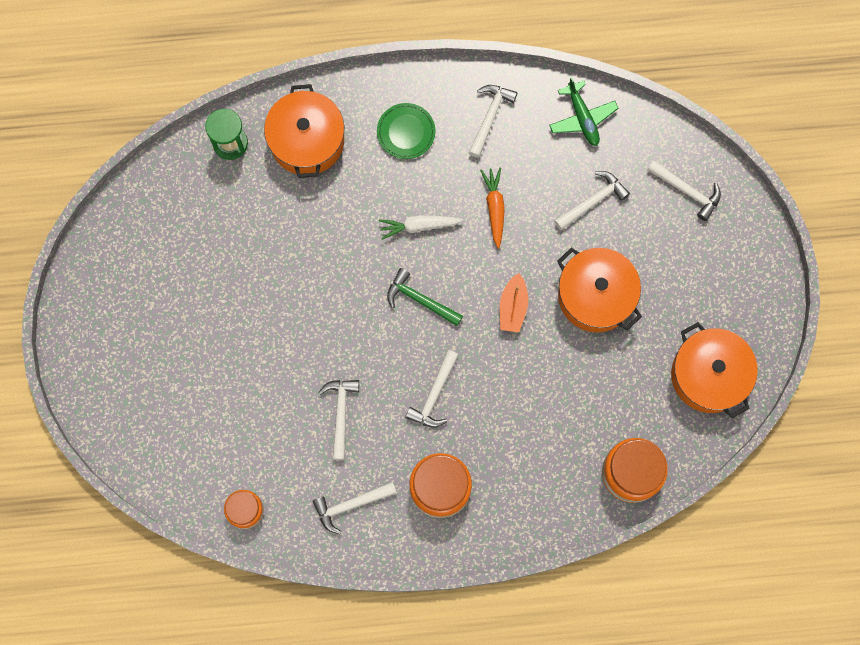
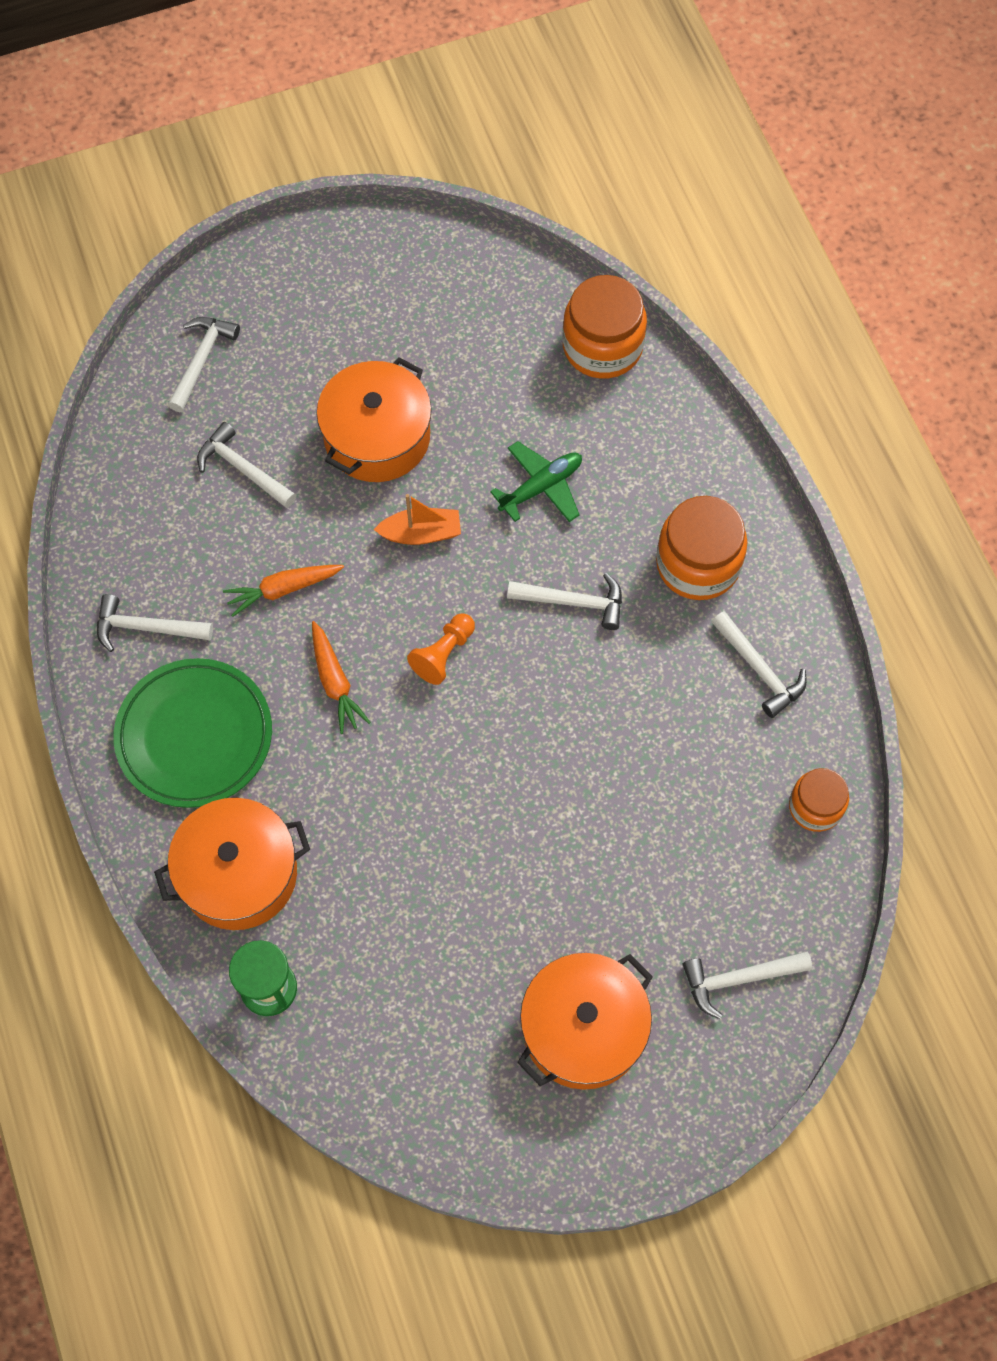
camera: 105 degrees left, 10 degrees down
(340, 413) = (637, 716): white hammer -> white hammer (738, 979)
(406, 132) = (194, 736): green plate -> green plate, size x1.76
(418, 226) = (335, 682): white carrot -> orange carrot
(419, 299) = (443, 654): green hammer -> orange pawn
(582, 118) = (122, 508): green plane -> green plane (541, 487)
(709, 375) = (448, 286): orange pot -> orange pot (583, 1028)

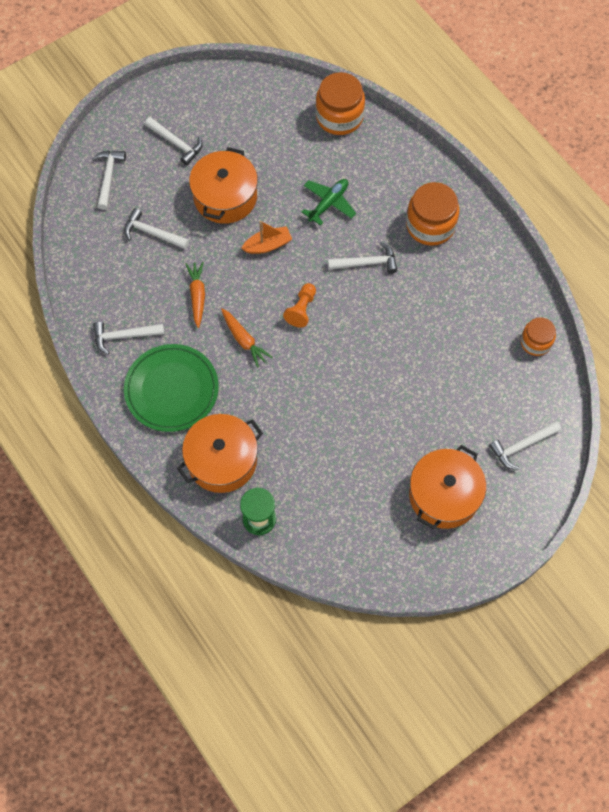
camera: 15 degrees left, 0 degrees up
(283, 590) = (197, 295): orange carrot -> orange carrot turned 120 degrees clockwise
(760, 670) = (483, 275): white hammer -> white hammer (176, 143)

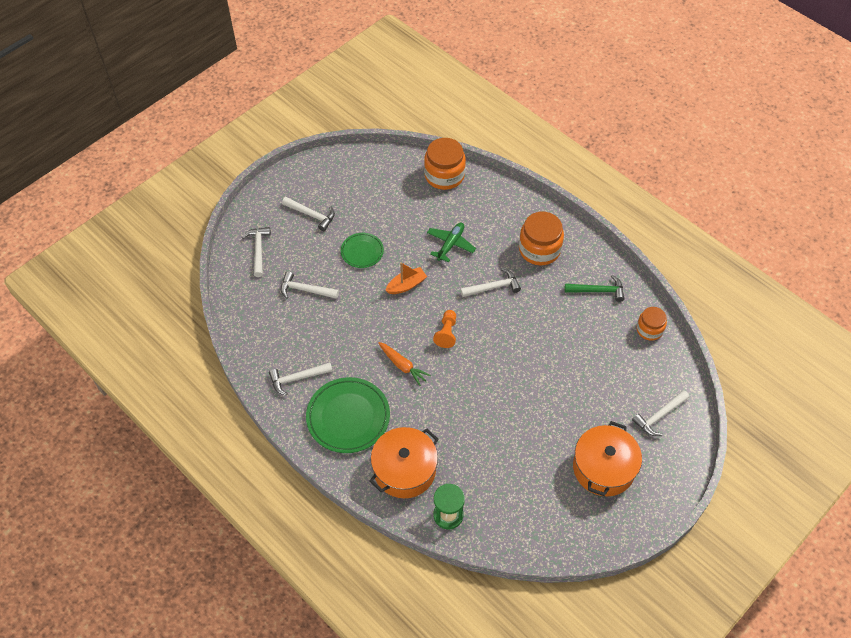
camera: 10 degrees left, 10 degrees down
(197, 295) = (354, 335): orange carrot -> none
(225, 197) = (362, 252): orange pot -> green plate
(487, 286) = (598, 291): none -> green hammer

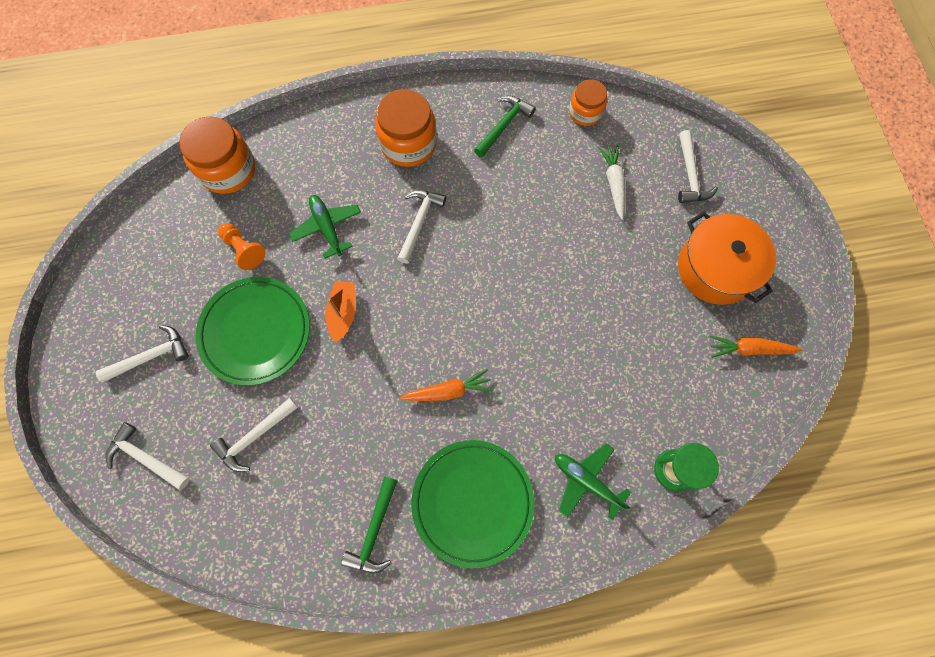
camera: 55 degrees left, 15 degrees up
(297, 378) = (374, 531): white hammer -> green hammer
(362, 252) = (255, 332): green plate -> green plate, size x1.76
(404, 470) = (586, 481): orange pot -> green plane
(446, 333) = (441, 312): orange pawn -> orange pawn (244, 249)
(563, 518) = (749, 349): none -> orange carrot
(612, 375) = (613, 183): none -> white carrot

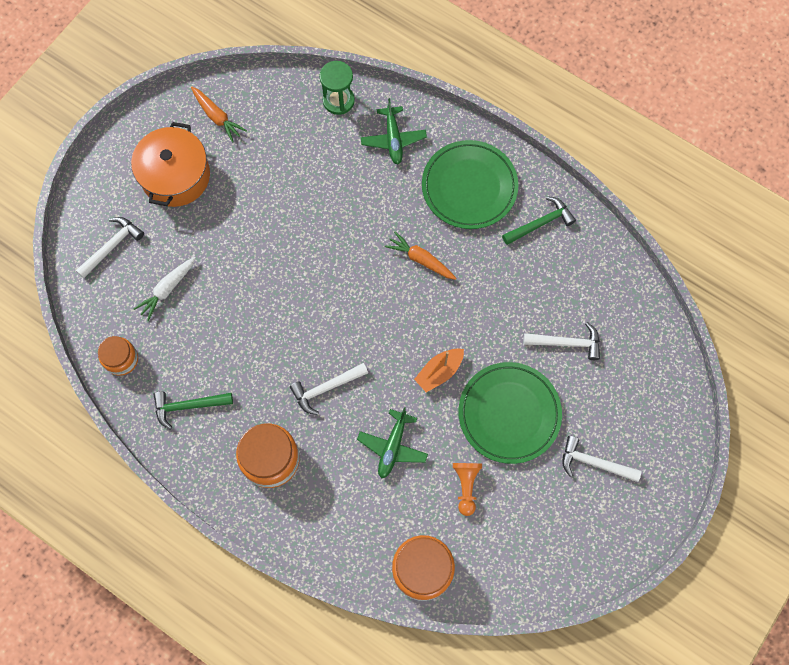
camera: 135 degrees left, 0 degrees up
(145, 458) = (647, 393): white hammer -> none

